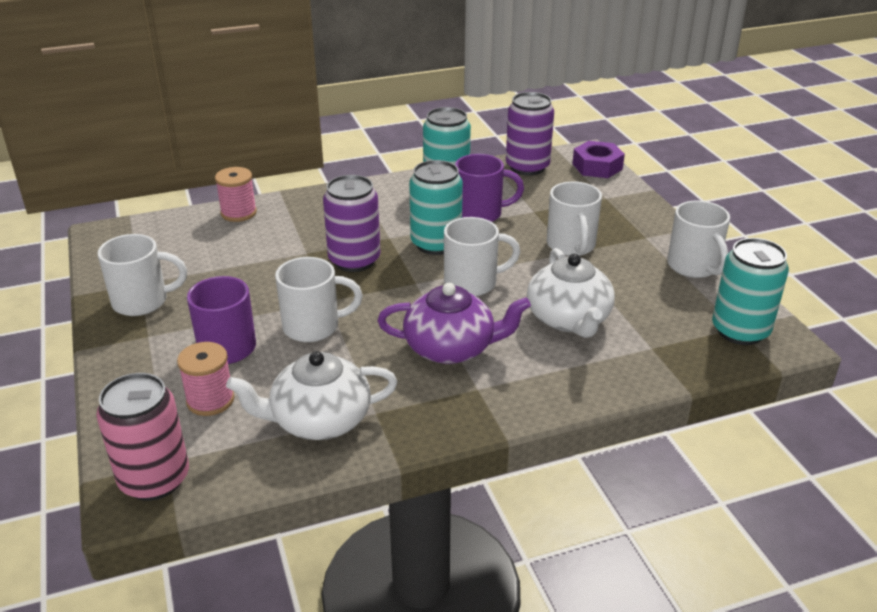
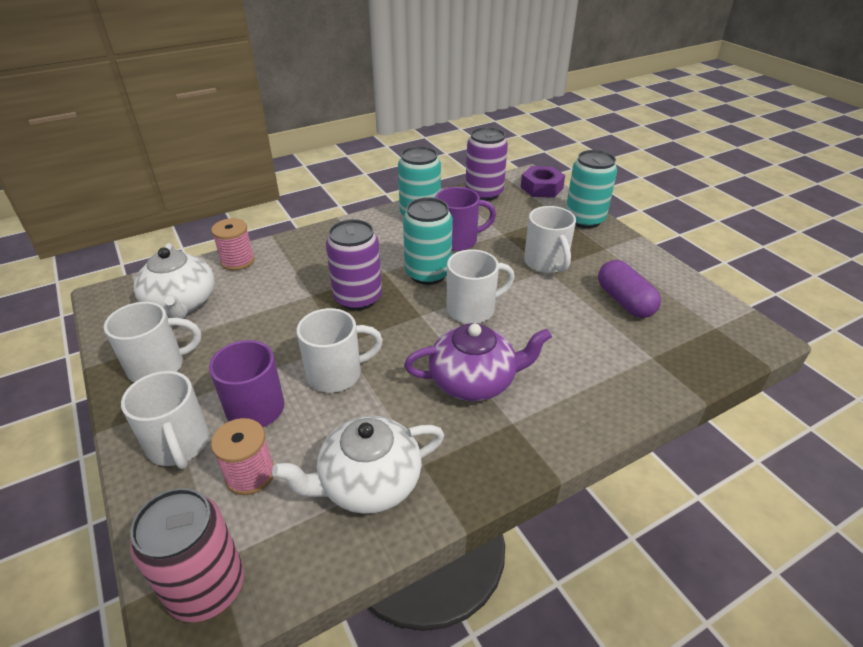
camera: 10 degrees left, 5 degrees up
(569, 319) = (570, 336): white teapot -> white teapot (181, 303)
(644, 292) = (624, 301): none -> purple capsule
(694, 267) = (656, 272): white mug -> white mug (179, 445)
(740, 331) = (719, 330): turquoise can -> turquoise can (584, 219)

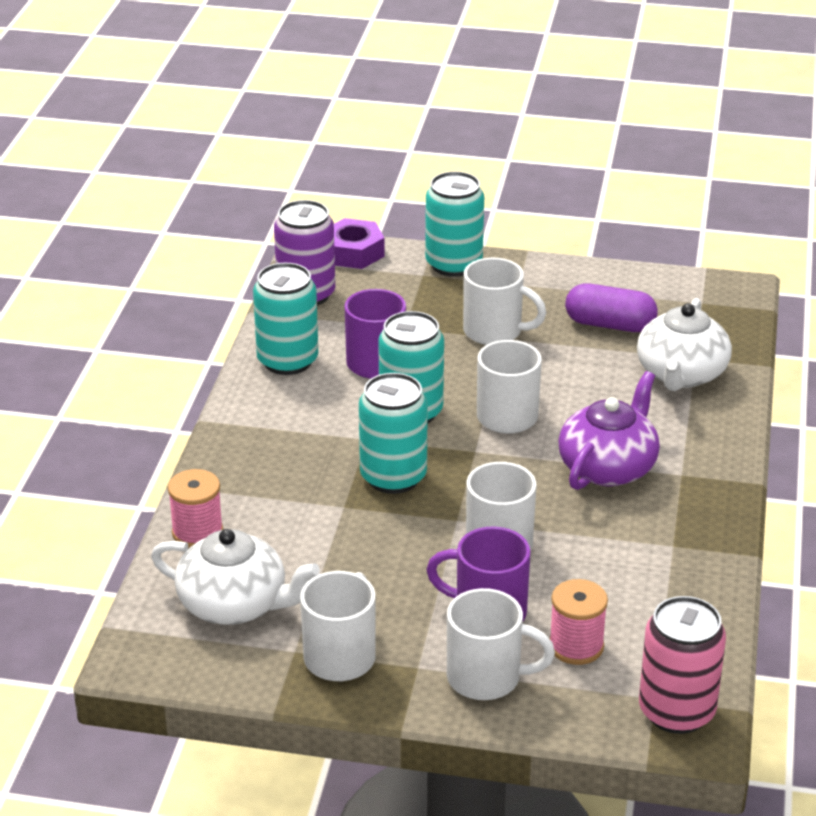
camera: 50 degrees left, 5 degrees down
(358, 298) = (393, 477): purple can -> turquoise can
(368, 483) = (660, 583): white teapot -> white teapot (681, 374)

